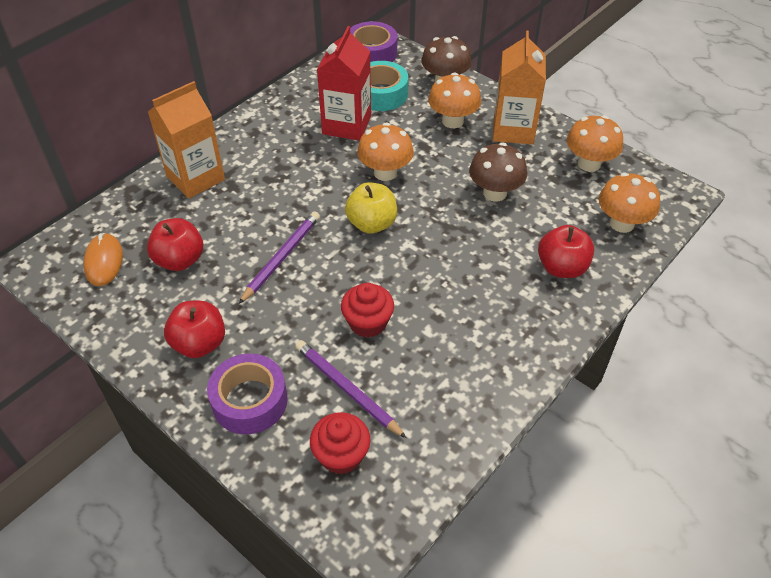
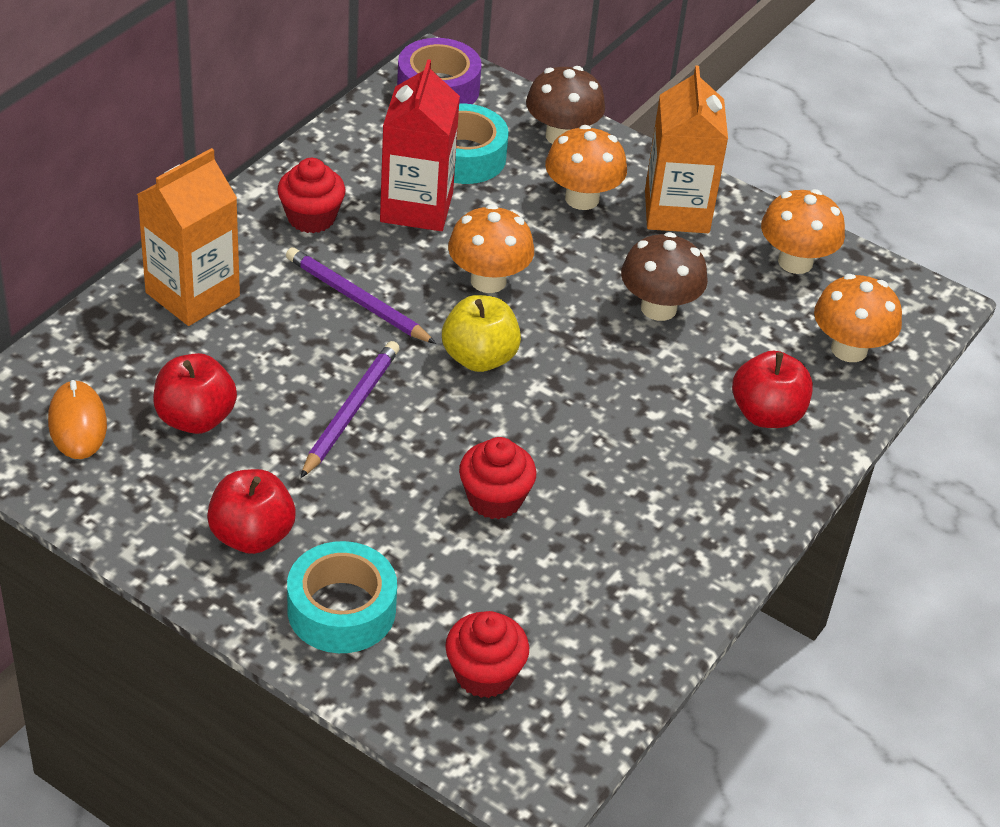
camera: 10 degrees left, 5 degrees down
(249, 401) = (341, 609): purple tape -> turquoise tape
(279, 131) = (311, 218): none -> red cupcake
(347, 389) = (479, 589): purple pencil -> purple pencil (357, 300)

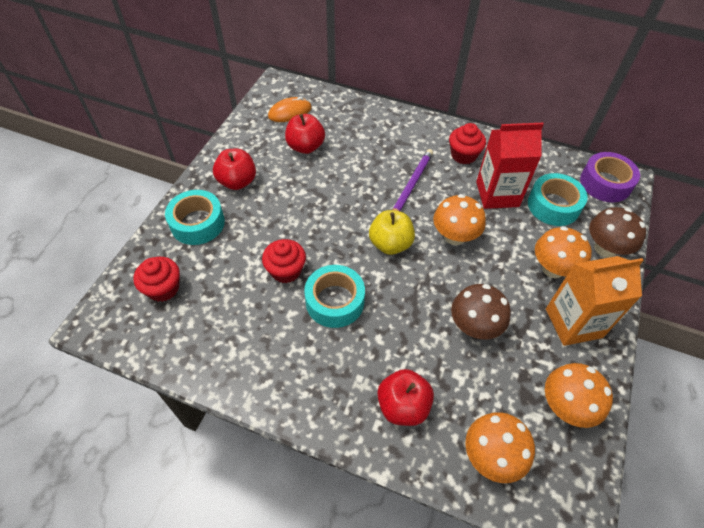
camera: 80 degrees right, 10 degrees up
(192, 294) = (386, 127): orange carton -> none
(351, 411) = (330, 199): purple pencil -> none
(574, 449) = (335, 301): none -> turquoise tape

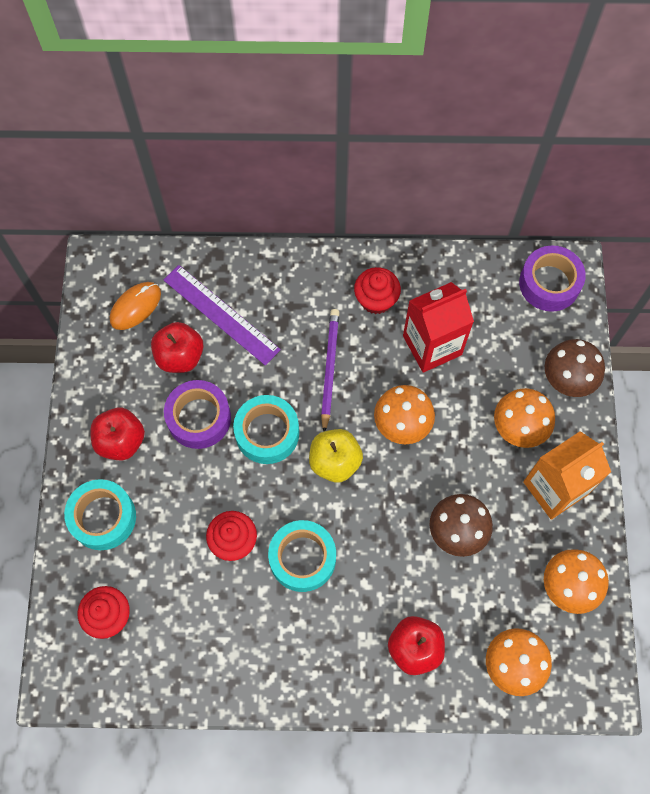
camera: 20 degrees left, 15 degrees up
(300, 185) = (199, 418): none -> purple tape
(346, 132) = (221, 314): none -> purple ruler
(553, 205) = (499, 339): turquoise tape -> turquoise tape (267, 433)

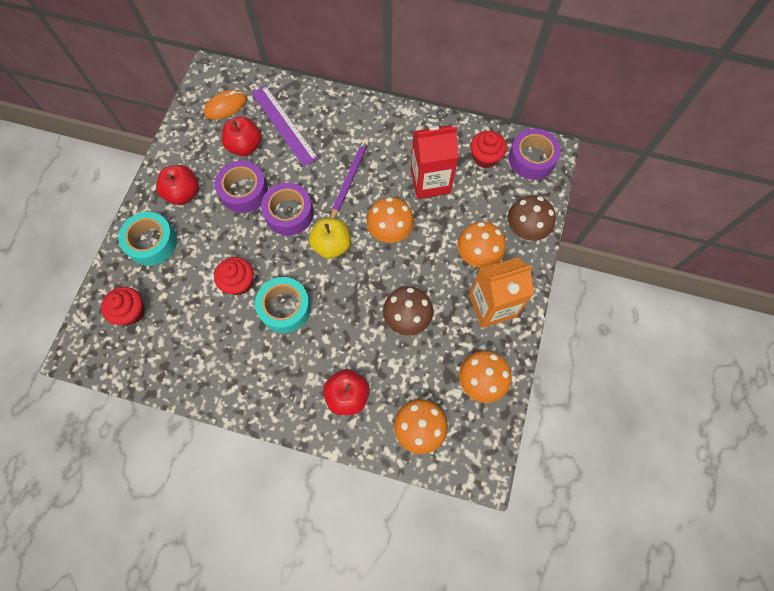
camera: 15 degrees right, 0 degrees up
(267, 433) = (289, 213): turquoise tape -> purple tape
(376, 299) = (399, 140): red cupcake -> red cupcake (485, 157)

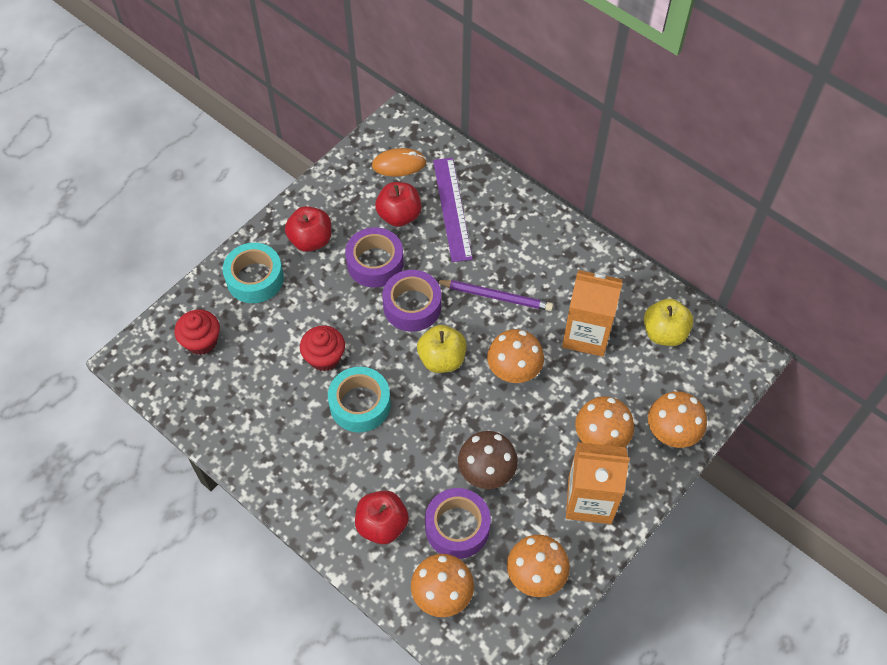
camera: 25 degrees right, 10 degrees down
(349, 180) = (495, 296): purple pencil -> purple pencil turned 60 degrees clockwise
(430, 181) = (586, 334): red carton -> orange carton
(485, 157) = (664, 333): red cupcake -> yellow apple
(525, 229) = (671, 432): brown mushroom -> orange mushroom
(532, 159) = (720, 356): purple tape -> purple tape (457, 527)

